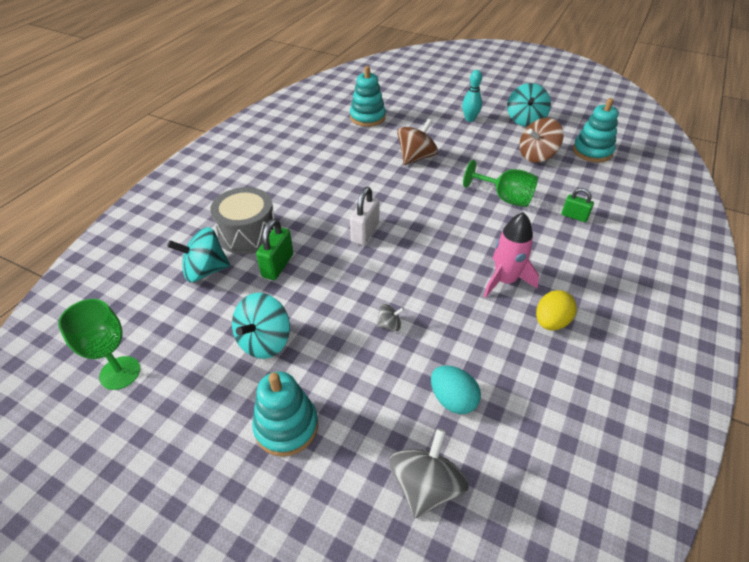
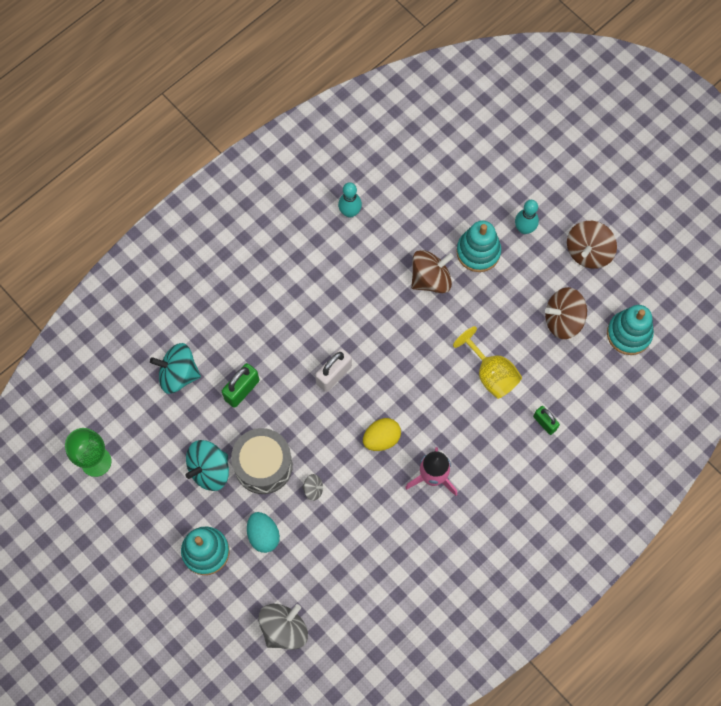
camera: 20 degrees right, 25 degrees up
(248, 234) = (225, 339): grey drum -> grey drum (263, 465)
(329, 138) = (350, 212): none -> turquoise bowling pin
(367, 117) = (407, 186): turquoise stacking toy -> turquoise stacking toy (478, 252)
(453, 400) = (332, 573): turquoise egg -> turquoise egg (263, 535)
(505, 198) = (491, 374): green goblet -> yellow goblet
(525, 120) = (588, 252): turquoise spinning top -> brown spinning top
(551, 322) = (446, 533): yellow egg -> yellow egg (381, 438)

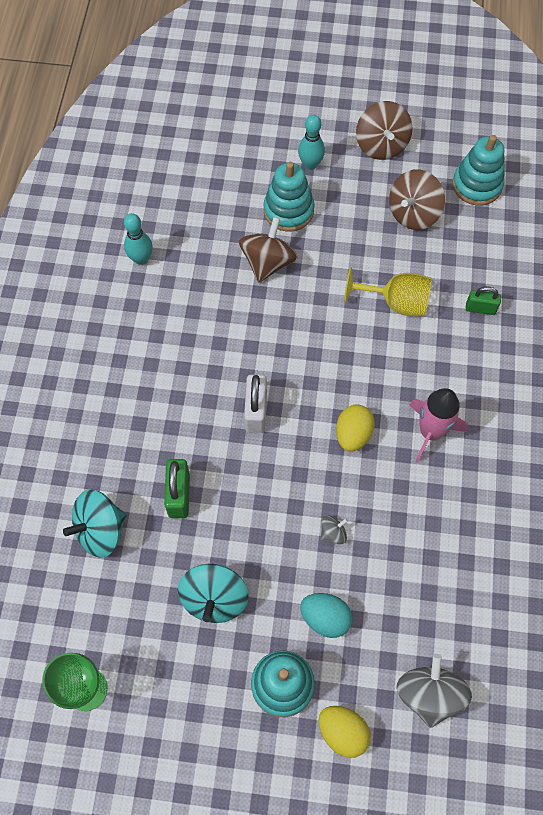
camera: 40 degrees left, 5 degrees down
(216, 606) = (342, 732): none -> yellow egg
(263, 465) = (264, 550): grey drum -> none

